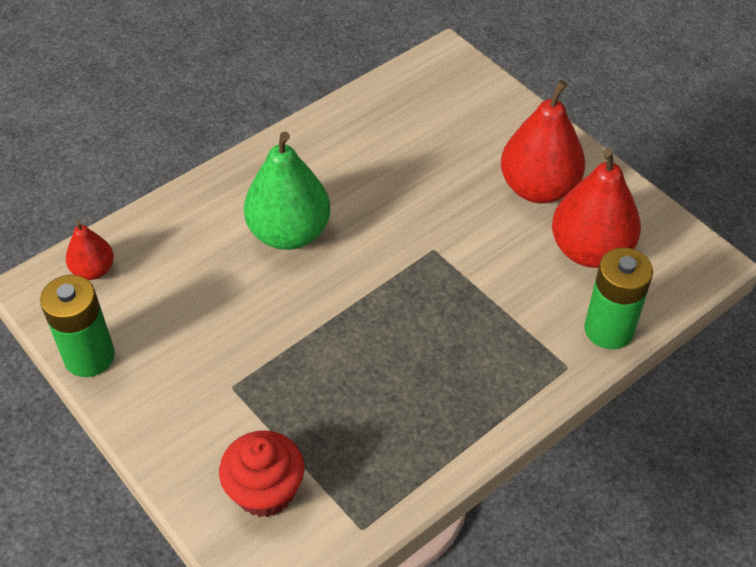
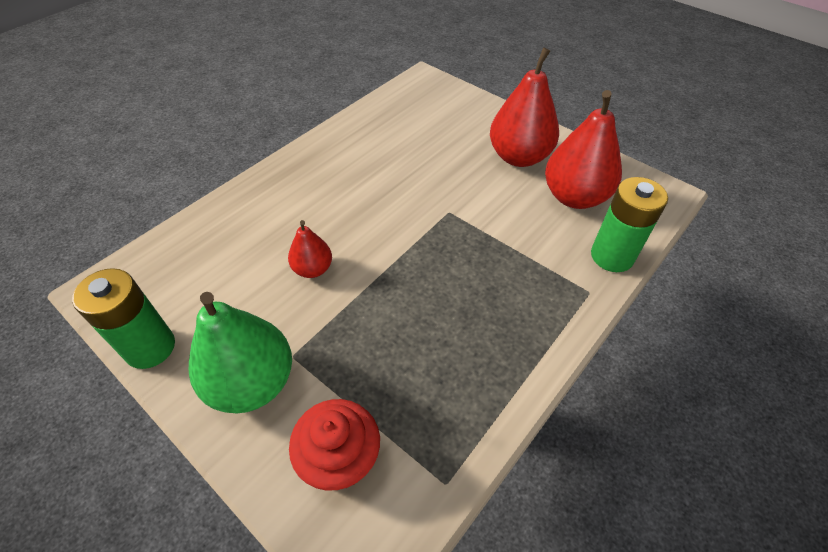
camera: 10 degrees left, 0 degrees up
(93, 270) = (152, 268): red pear -> red pear (313, 269)
(289, 233) = (325, 214): green pear -> green pear (252, 382)

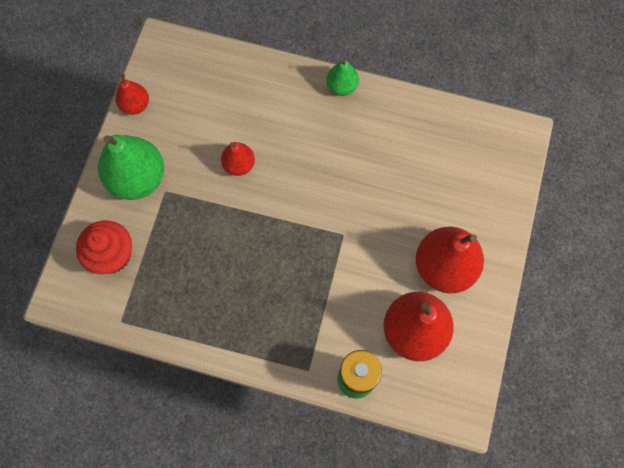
camera: 65 degrees right, 20 degrees up
(150, 347) = (135, 105): green battery -> red pear
(292, 160) = (342, 87): none -> green pear

